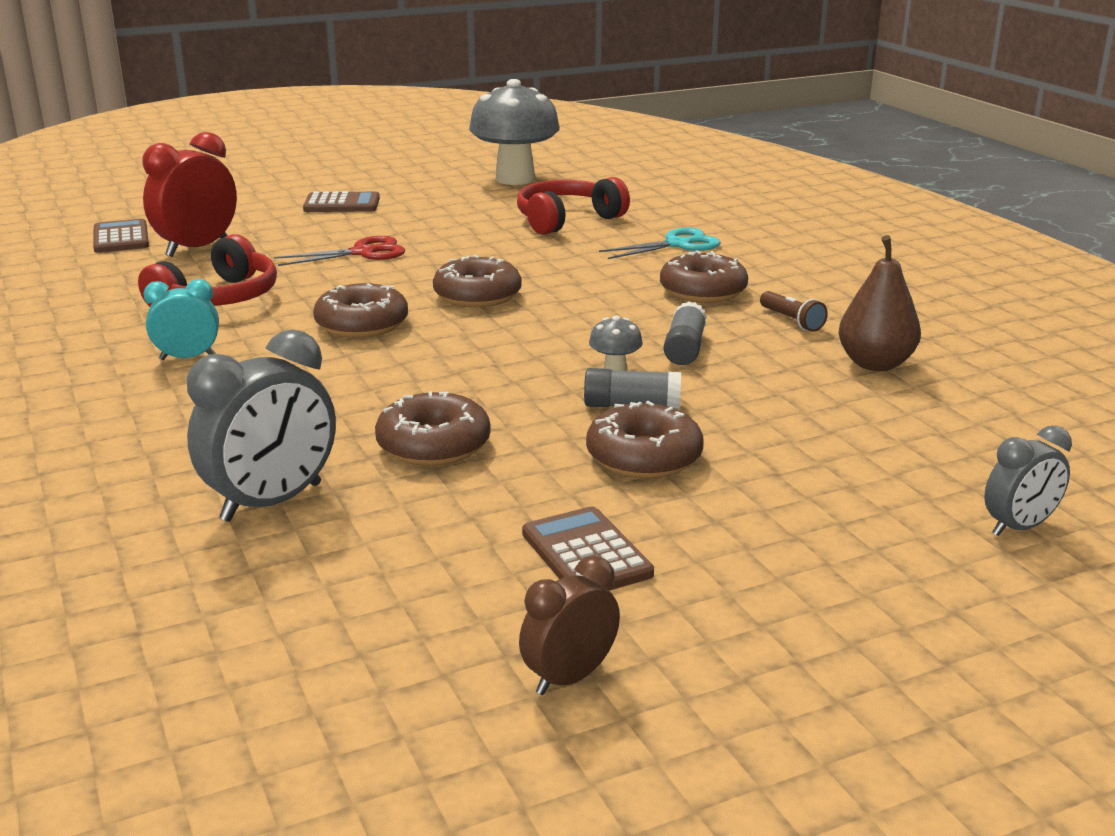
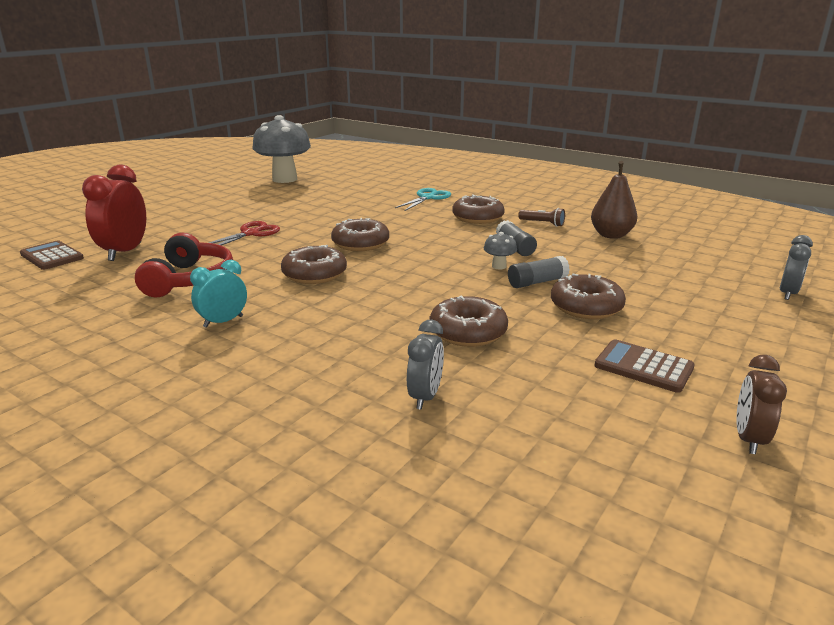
camera: 30 degrees left, 0 degrees up
(272, 502) = (425, 396): grey clock -> grey clock, size x0.60
(342, 204) = (193, 209): brown calculator -> none
(567, 220) = (349, 195): red headphones -> none

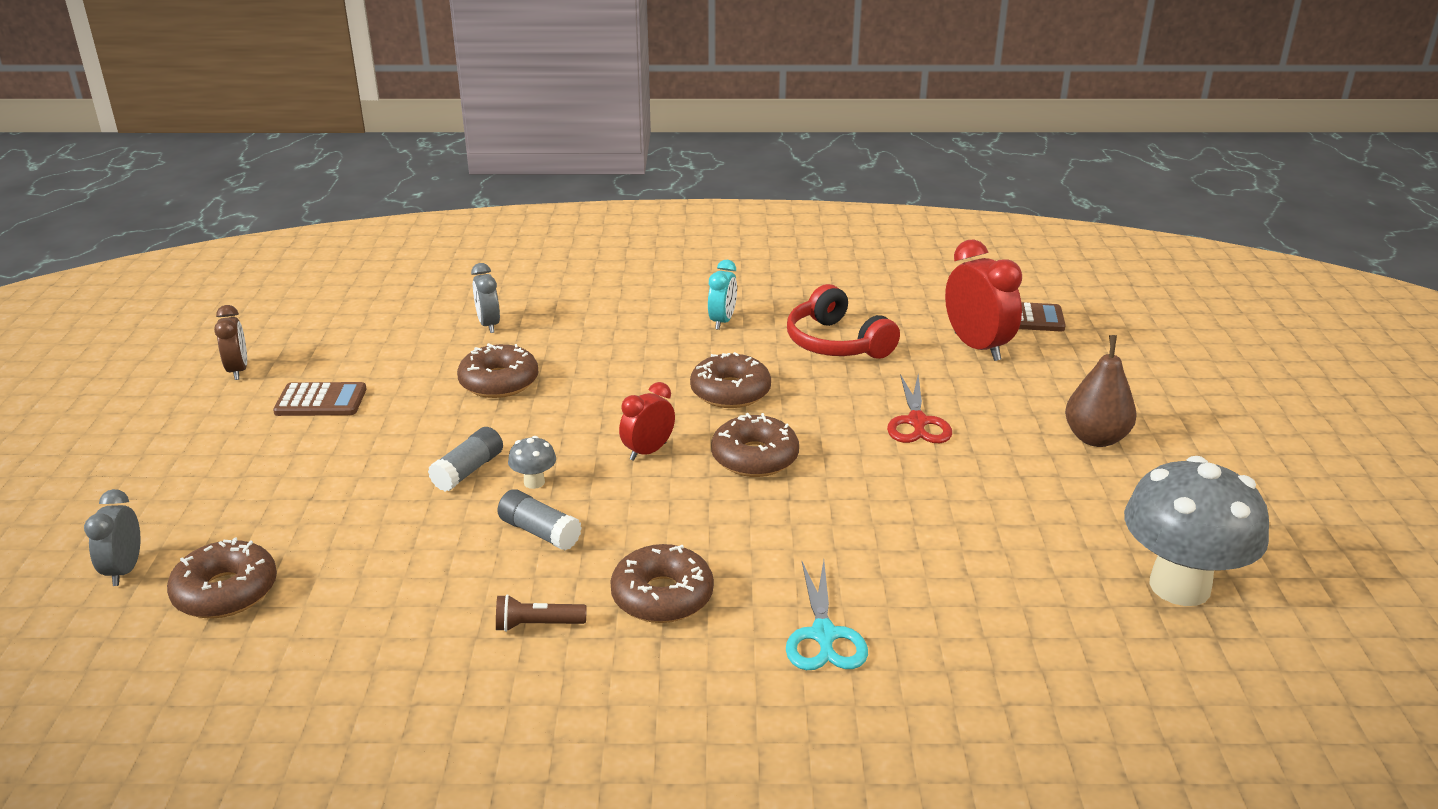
camera: 145 degrees right, 5 degrees up
(414, 261) = (648, 451): none -> red clock
(586, 307) = (394, 452): brown donut -> brown donut (226, 592)
(611, 235) = (399, 633): brown pear -> brown pear (1095, 438)

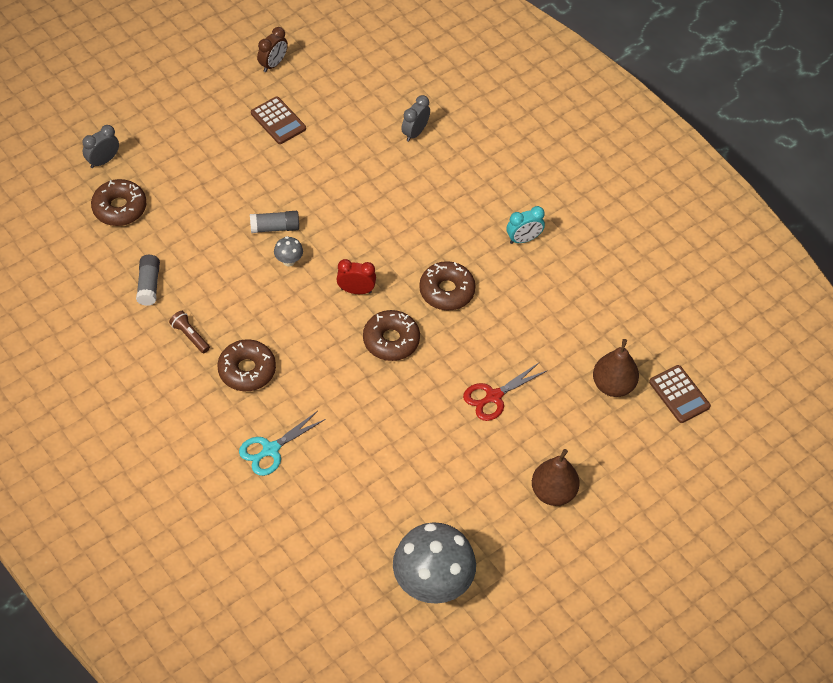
camera: 50 degrees right, 25 degrees up
(499, 382) = (362, 181): brown donut -> none
(540, 532) = (253, 291): grey glue stick -> grey glue stick (149, 285)
(836, 343) = (550, 311): red headphones -> none
(977, 347) = (613, 385): red clock -> brown pear

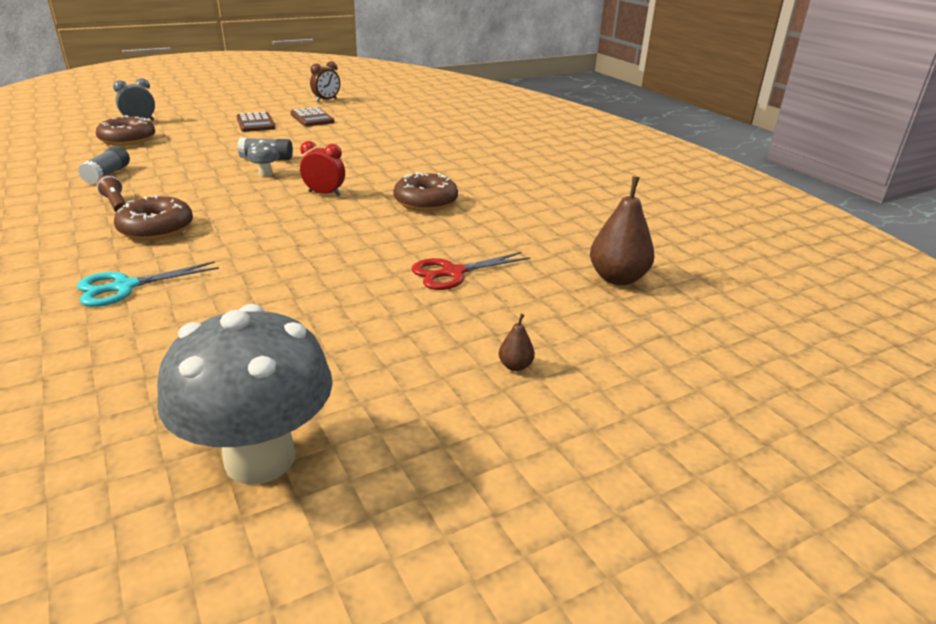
camera: 10 degrees right, 25 degrees down
(391, 340) = (343, 225): brown donut -> none
(415, 133) = (433, 130): grey clock -> none
(523, 239) = (522, 182): turquoise clock -> none
(553, 492) = (515, 366): brown pear -> brown pear, size x0.46
(679, 394) = (711, 293): brown calculator -> brown calculator (255, 123)

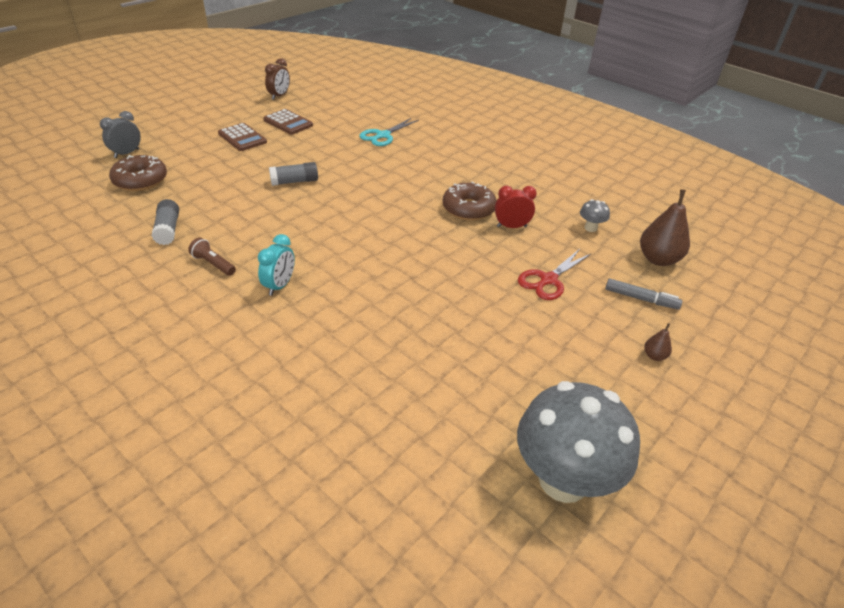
camera: 20 degrees left, 10 degrees up
(124, 287) = (317, 355): turquoise scissors -> turquoise scissors (383, 135)
(156, 229) = (279, 286): brown donut -> turquoise clock
(265, 174) = (311, 201): grey mushroom -> grey mushroom (590, 228)
(324, 194) = (382, 216): red clock -> red clock (511, 226)
(555, 309) = (641, 299): none -> grey marker

